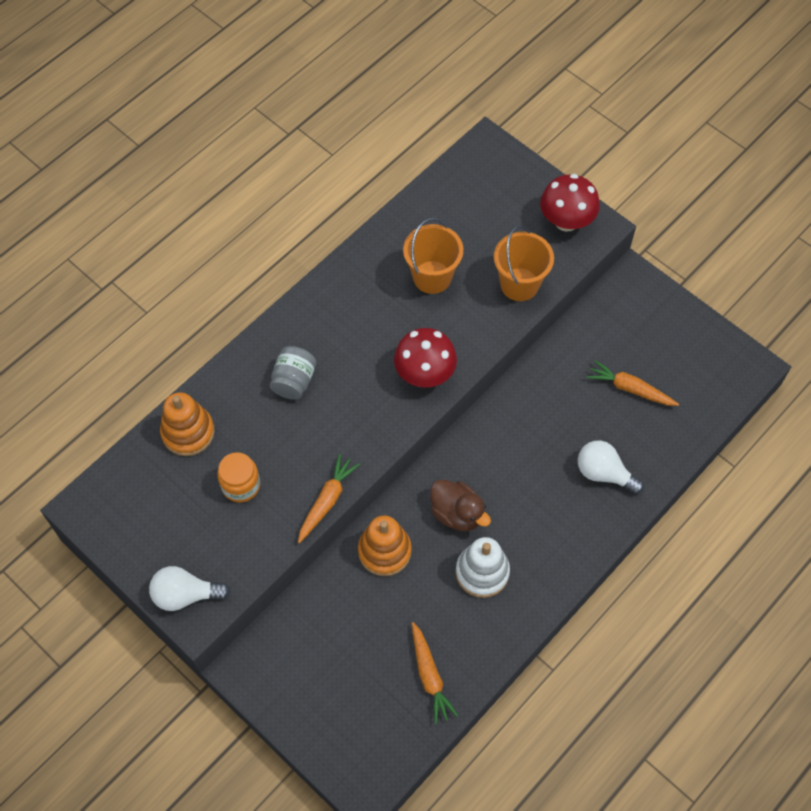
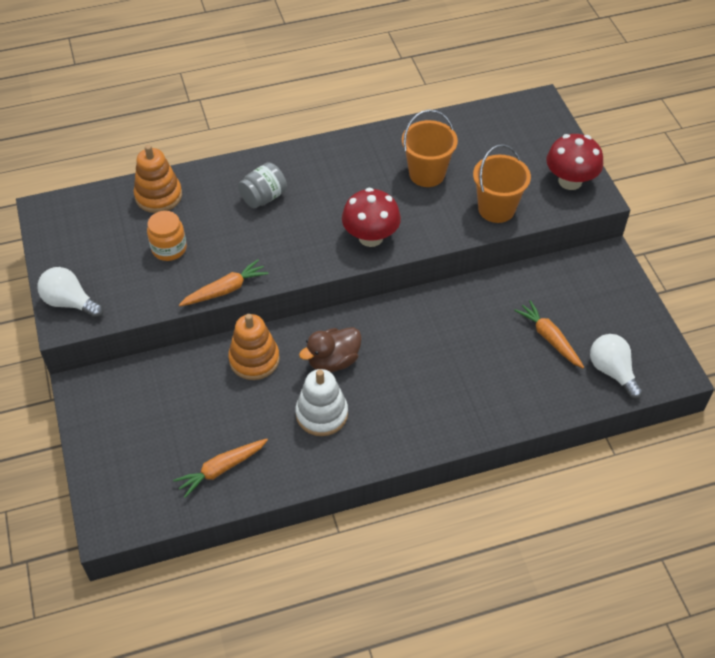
camera: 30 degrees right, 10 degrees down
(429, 676) = (221, 469): orange carrot -> orange carrot turned 45 degrees clockwise
(457, 513) = (333, 361): brown duck -> brown duck turned 75 degrees clockwise
(604, 473) = (480, 391): white light bulb -> white light bulb (612, 371)

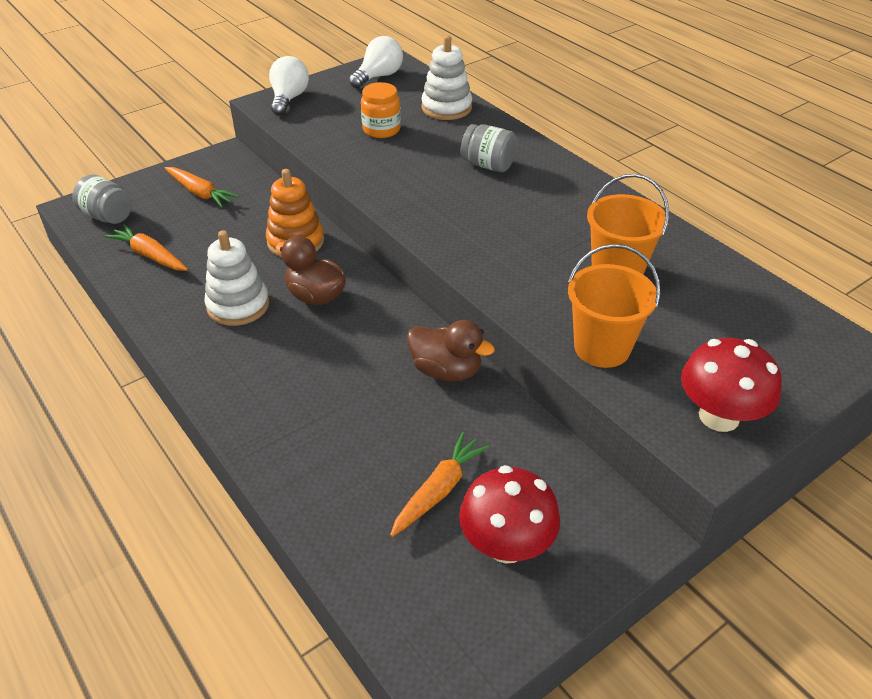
camera: 70 degrees right, 10 degrees down
(138, 498) = (108, 216): none -> grey jar
(158, 196) = (446, 108): orange stacking toy -> white stacking toy
(225, 290) = (344, 173): orange carrot -> orange carrot (200, 193)
(370, 237) = (478, 250): red mushroom -> red mushroom (506, 545)
(447, 304) = (446, 370): none -> brown duck
(612, 371) = (408, 584): white light bulb -> white light bulb (379, 76)

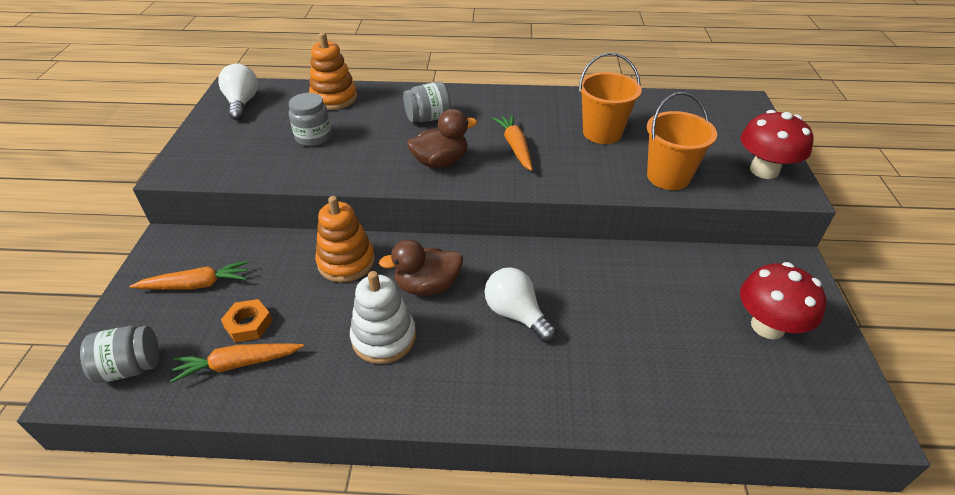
camera: 50 degrees left, 0 degrees up
(188, 237) = (248, 324): none -> orange nut
(289, 99) = (192, 157): white light bulb -> white light bulb (516, 314)
(381, 130) = (313, 137): orange jar -> grey jar
(438, 490) = (695, 331): orange carrot -> orange carrot (515, 147)
(446, 108) = (334, 98): white stacking toy -> orange stacking toy
(446, 370) = (581, 263): brown duck -> brown duck (440, 162)

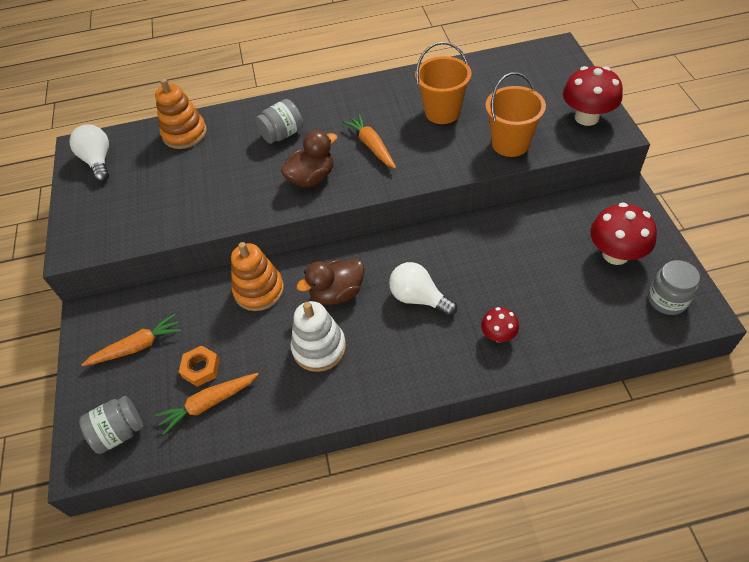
camera: 10 degrees left, 10 degrees up
(313, 137) = (185, 181): grey jar -> grey jar (667, 300)
(596, 380) = (498, 335): none -> red mushroom

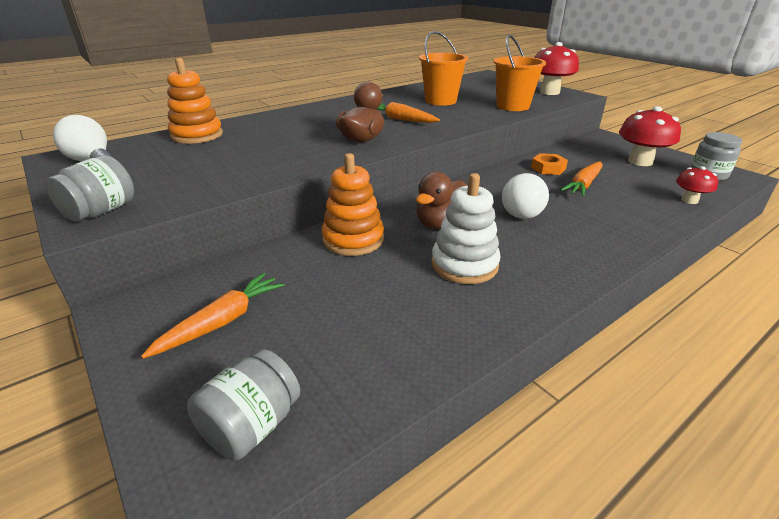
camera: 30 degrees left, 20 degrees down
(201, 368) = (333, 318): orange nut -> orange nut (548, 168)
(209, 404) = (373, 348): orange carrot -> orange carrot (583, 185)
(282, 134) = (307, 124): grey jar -> grey jar (101, 211)
(418, 298) = (523, 211): white light bulb -> white light bulb turned 75 degrees counterclockwise
(498, 335) = (620, 217): red mushroom -> red mushroom (689, 200)

